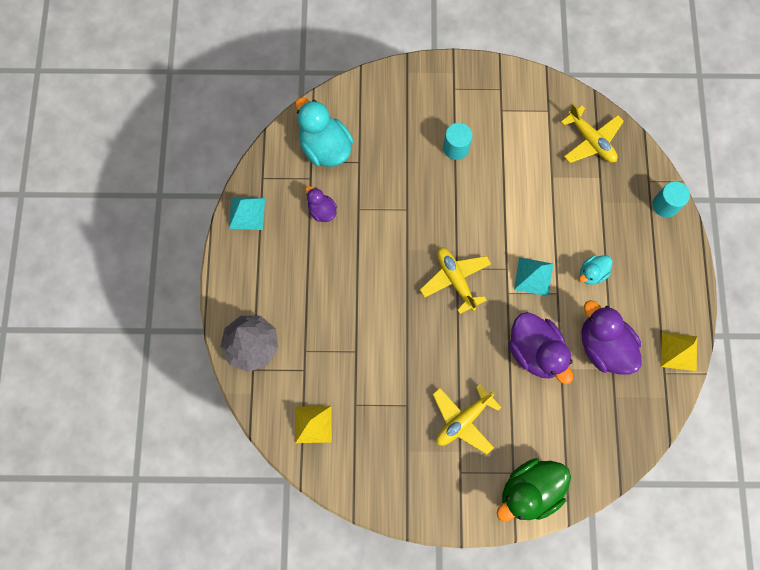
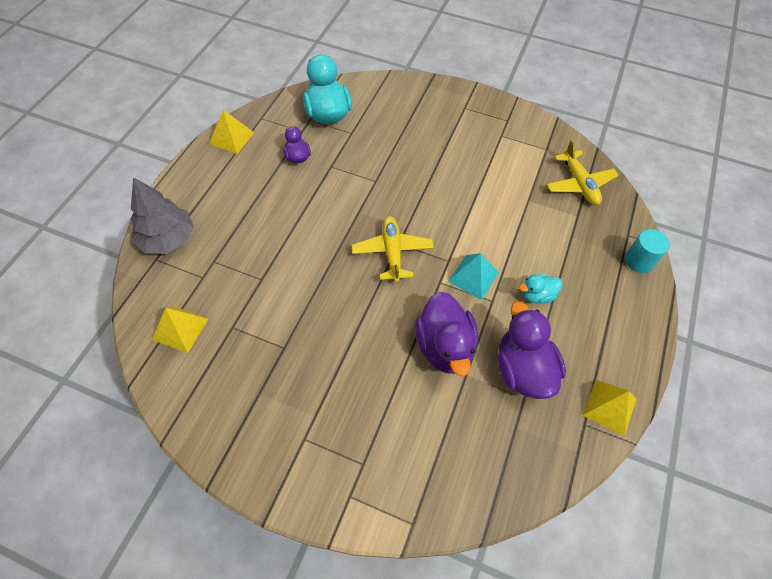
camera: 20 degrees right, 15 degrees down
(247, 213) = (231, 138): turquoise pyramid -> yellow pyramid
(456, 148) = (445, 150): turquoise cylinder -> none
(463, 420) = (334, 385): yellow plane -> none
(529, 491) = (372, 493): green duck -> none

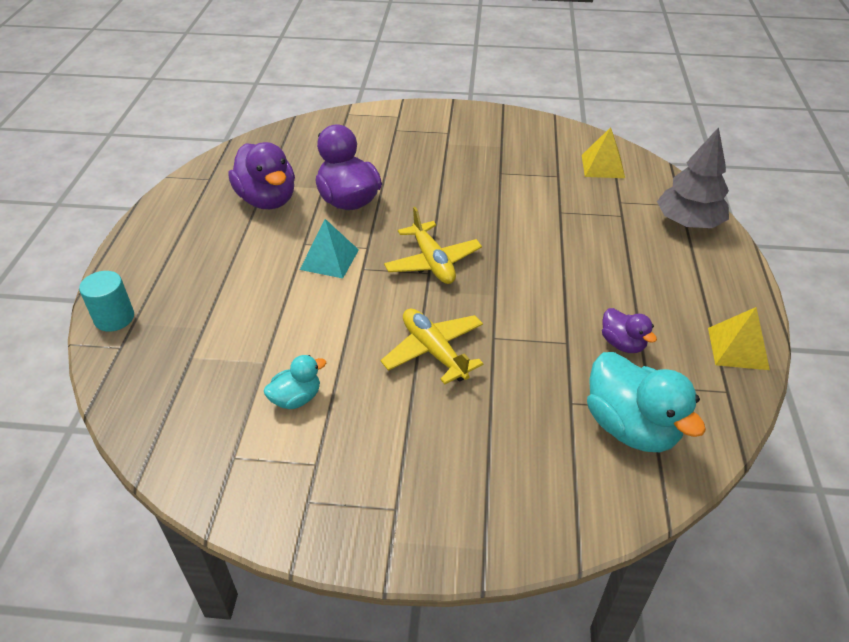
camera: 165 degrees right, 15 degrees down
(537, 295) = (252, 257): turquoise duck -> turquoise duck (296, 398)
(579, 184) = (181, 405): yellow plane -> yellow plane (434, 351)
(609, 407) = (183, 192): yellow pyramid -> none

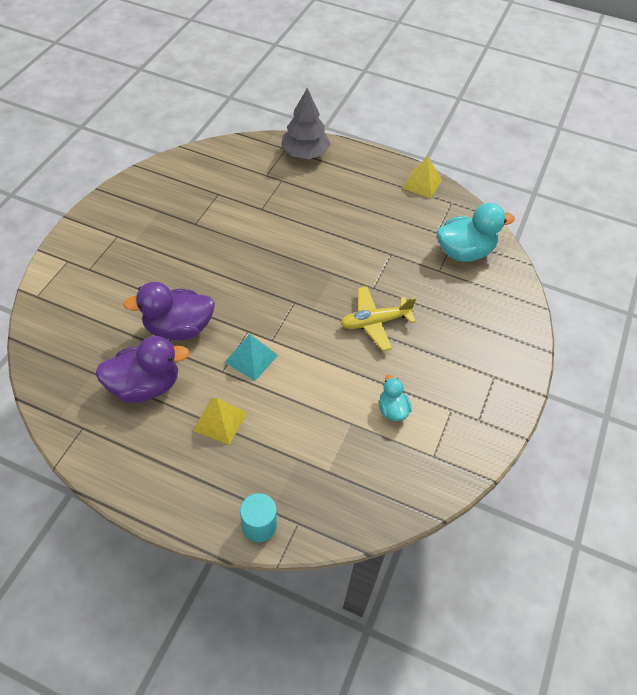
camera: 75 degrees left, 10 degrees up
(432, 262) = (284, 296): yellow plane -> none
(602, 166) = (220, 166): yellow pyramid -> yellow pyramid (220, 421)
(622, 344) = (401, 229): purple duck -> none

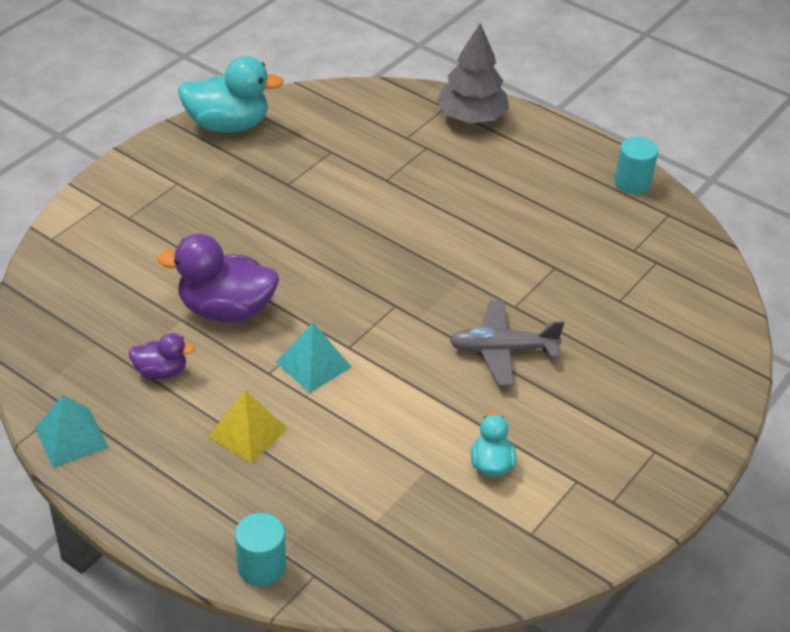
camera: 15 degrees right, 10 degrees down
(93, 452) = (71, 437): none -> turquoise pyramid
(145, 386) = (161, 371): purple duck -> purple duck, size x0.53
(375, 322) = (502, 350): yellow plane -> grey plane
(422, 184) = (632, 183): yellow pyramid -> turquoise cylinder
(464, 252) = (666, 282): turquoise duck -> turquoise duck (228, 125)

